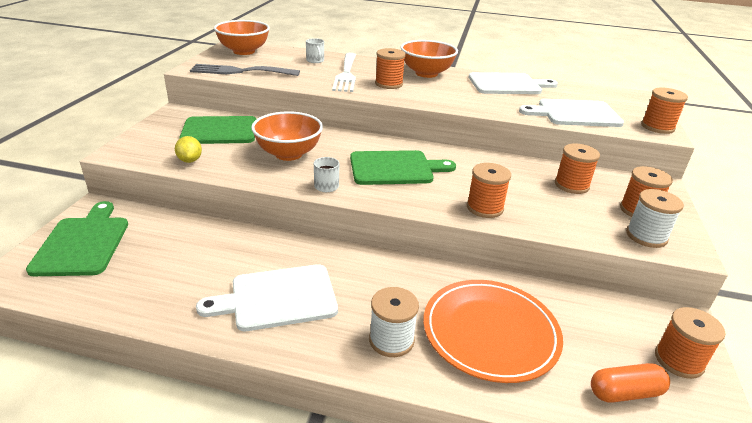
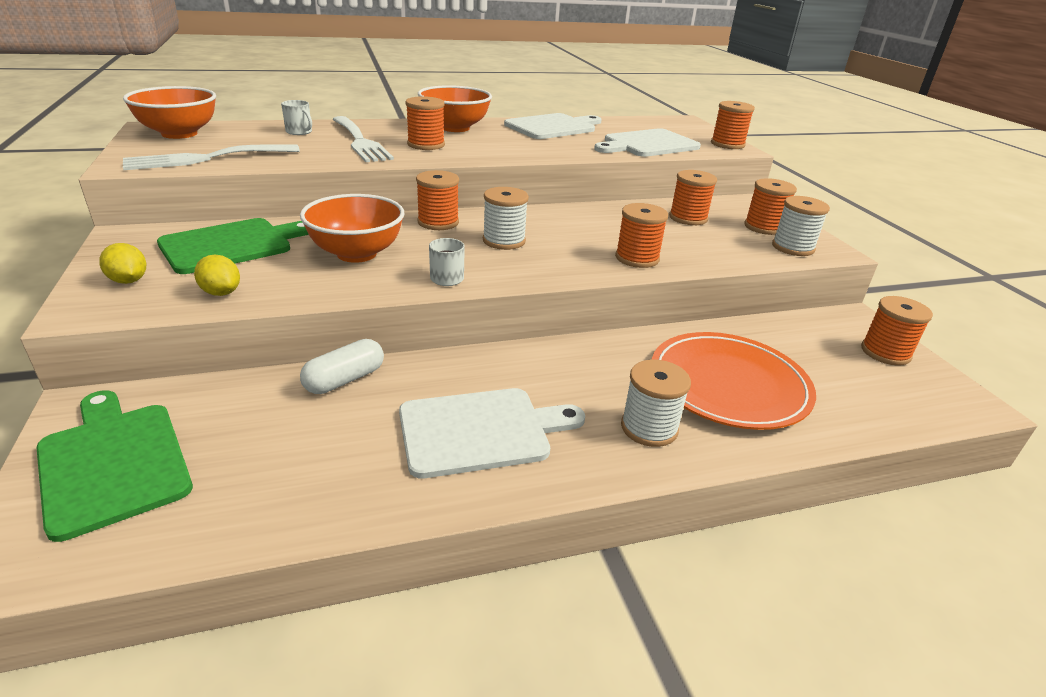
camera: 30 degrees left, 0 degrees up
(153, 141) = (128, 281): none -> yellow lemon
(231, 236) = (345, 380): none -> white capsule
(240, 71) = (205, 158): grey fork -> white fork
(277, 298) = (481, 431): white cutting board -> white cutting board turned 150 degrees counterclockwise
(364, 143) = (438, 222): none -> orange spool
(395, 168) = (504, 241): green cutting board -> white spool
(625, 393) = (878, 395): orange capsule -> none

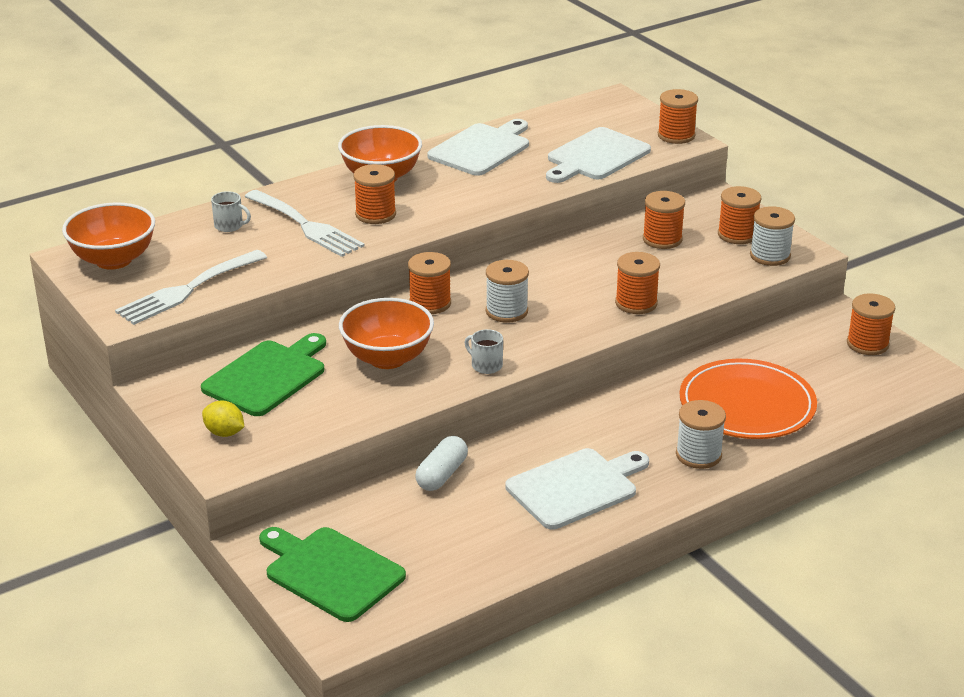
camera: 15 degrees left, 0 degrees up
(221, 292) = (314, 425): yellow lemon -> none

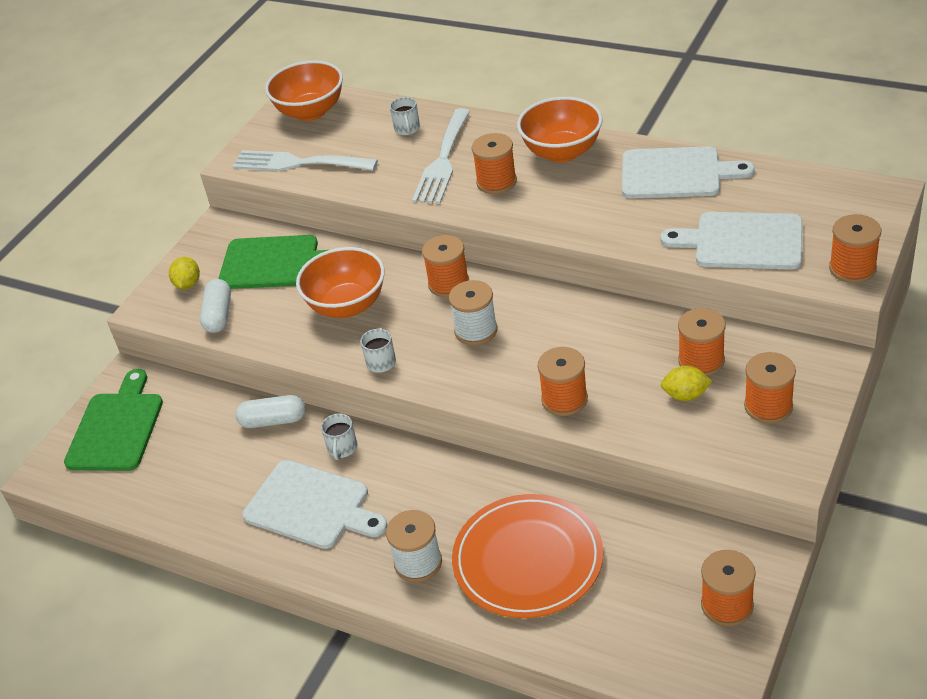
camera: 65 degrees right, 10 degrees up
(300, 428) = (218, 315): none -> white capsule
(523, 449) = (342, 448): none -> white mug
(690, 258) = (685, 395): none -> yellow lemon
(770, 256) = (750, 448): white spool -> none

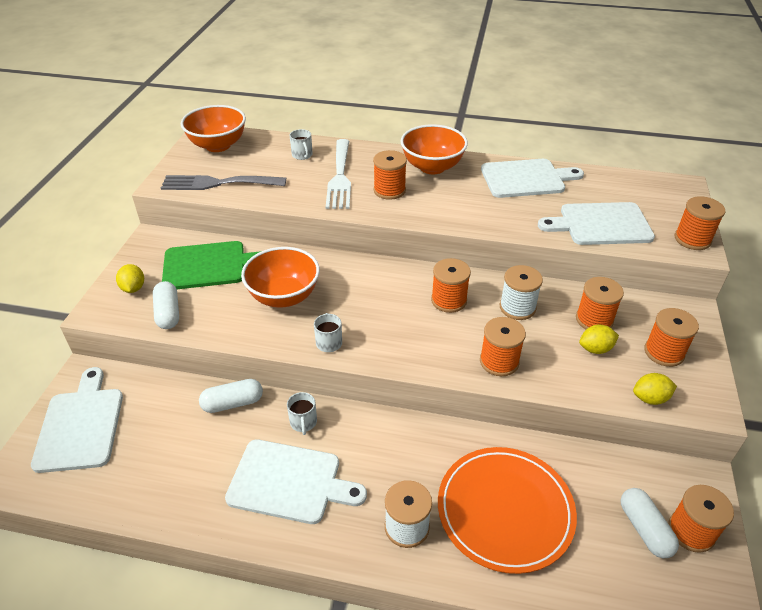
camera: 20 degrees left, 0 degrees up
(117, 428) = (81, 425): green cutting board -> white cutting board
(298, 163) = (218, 183): white fork -> grey fork
(449, 284) = (365, 273): orange spool -> orange spool (449, 300)
(476, 330) = (402, 309): white spool -> white spool (517, 307)
(674, 596) = (644, 529): none -> white capsule
(723, 456) = (650, 398): none -> yellow lemon

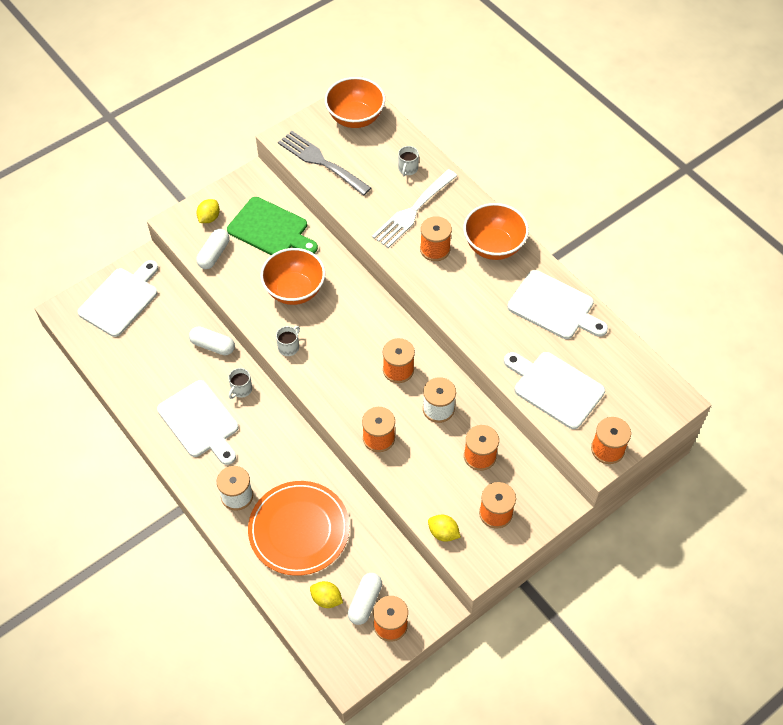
camera: 40 degrees right, 15 degrees up
(595, 349) = (452, 476): yellow lemon -> yellow lemon (326, 599)

